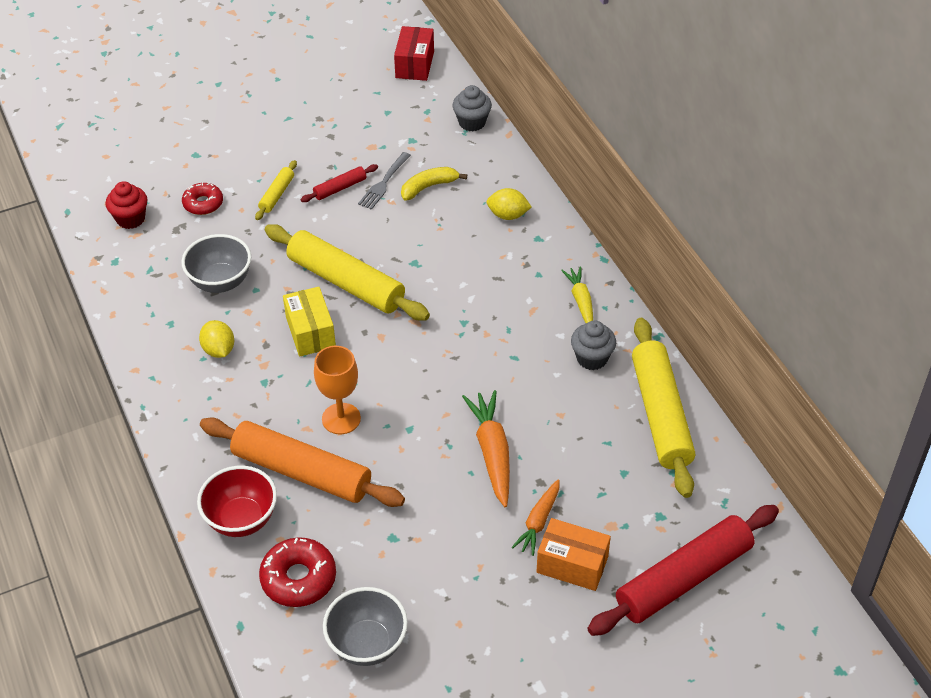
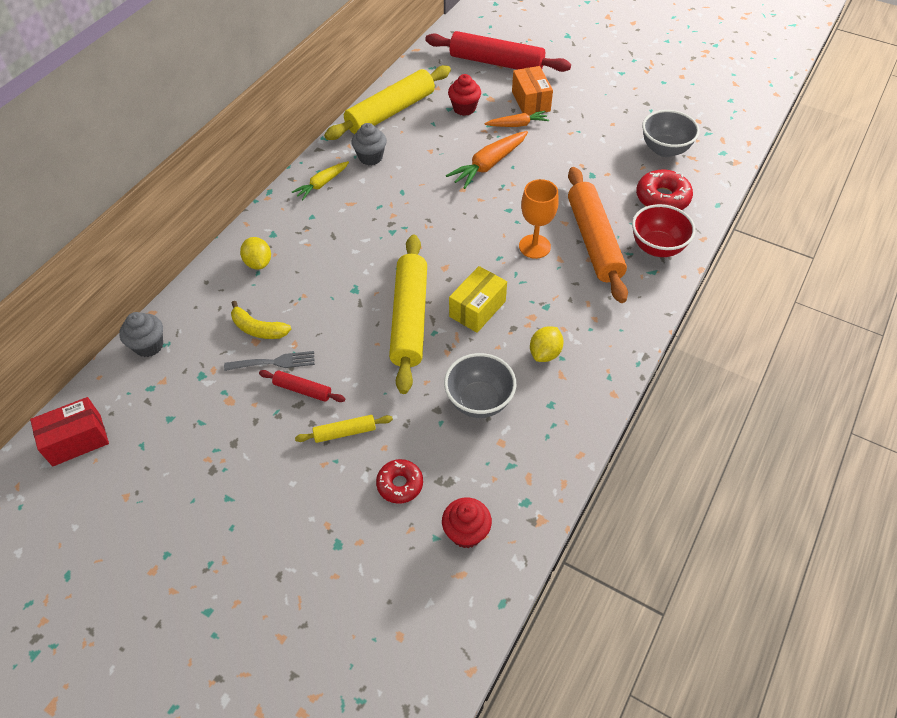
camera: 125 degrees left, 5 degrees up
(612, 488) = (464, 108): none -> red cupcake

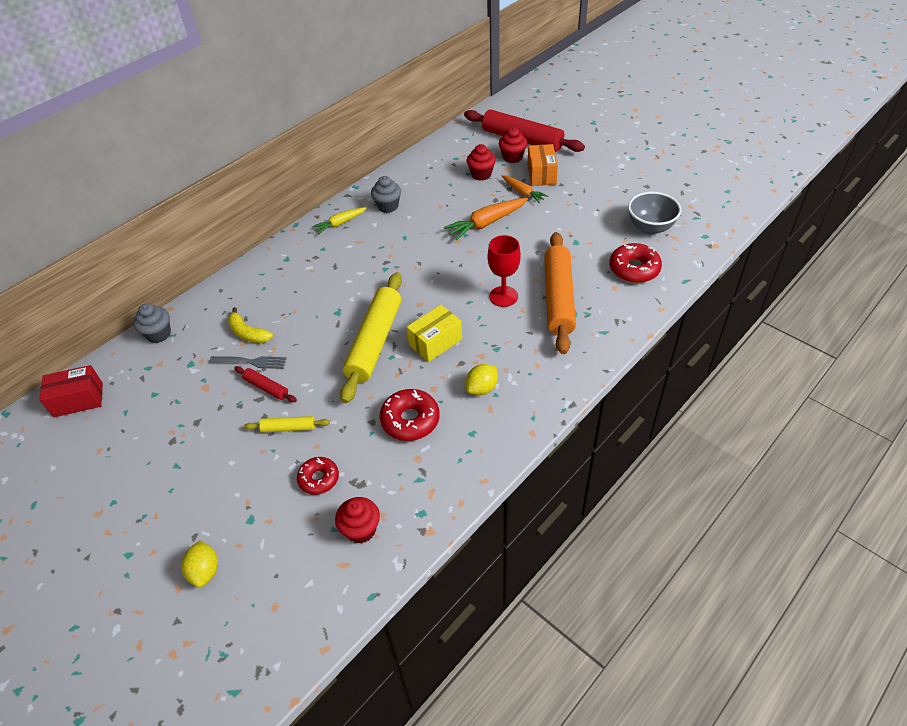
camera: 15 degrees right, 5 degrees down
(258, 263) = (267, 280): yellow lemon -> yellow lemon (205, 571)
(390, 112) = (417, 171): yellow rolling pin -> none
(479, 401) = (410, 420): grey bowl -> red donut
(492, 85) = (512, 157): none -> red cupcake
(517, 125) = (523, 193): orange carrot -> orange carrot turned 45 degrees clockwise
(534, 246) = (503, 296): orange goblet -> red goblet
(657, 247) = (615, 311): red bowl -> none

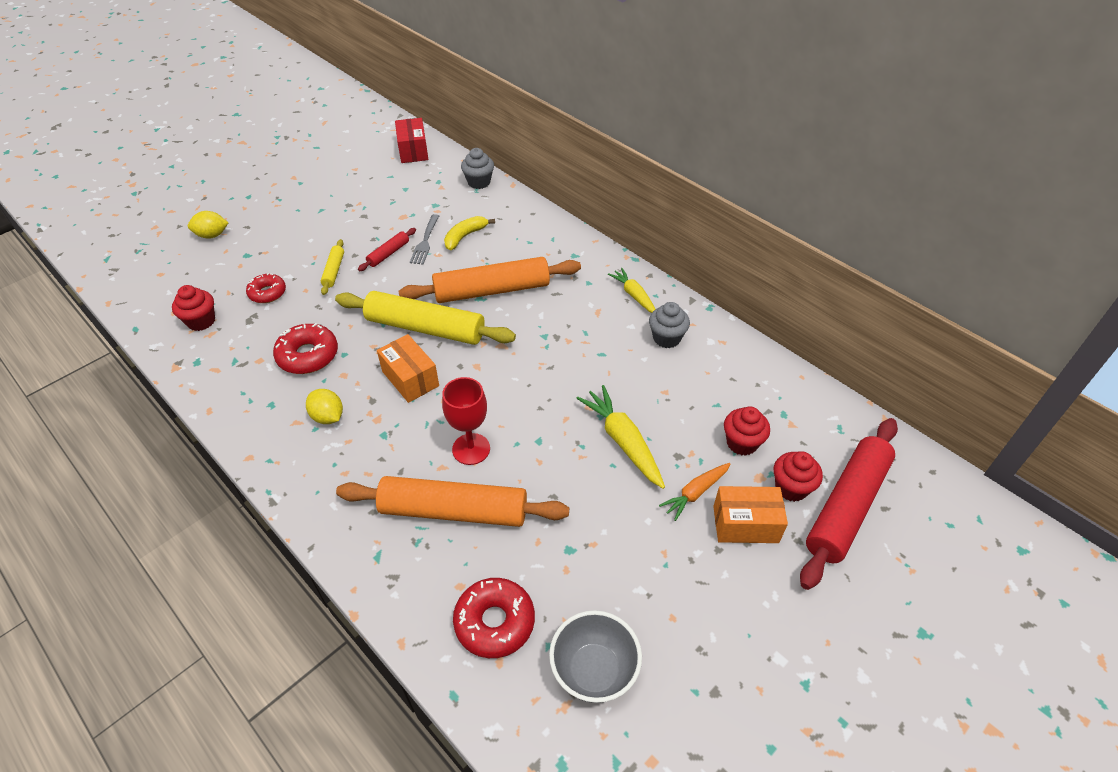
camera: 90 degrees right, 0 degrees up
(328, 305) = (492, 290): none -> orange rolling pin
(435, 342) = (410, 378): yellow box -> orange box
(486, 223) = (623, 441): orange carrot -> yellow carrot

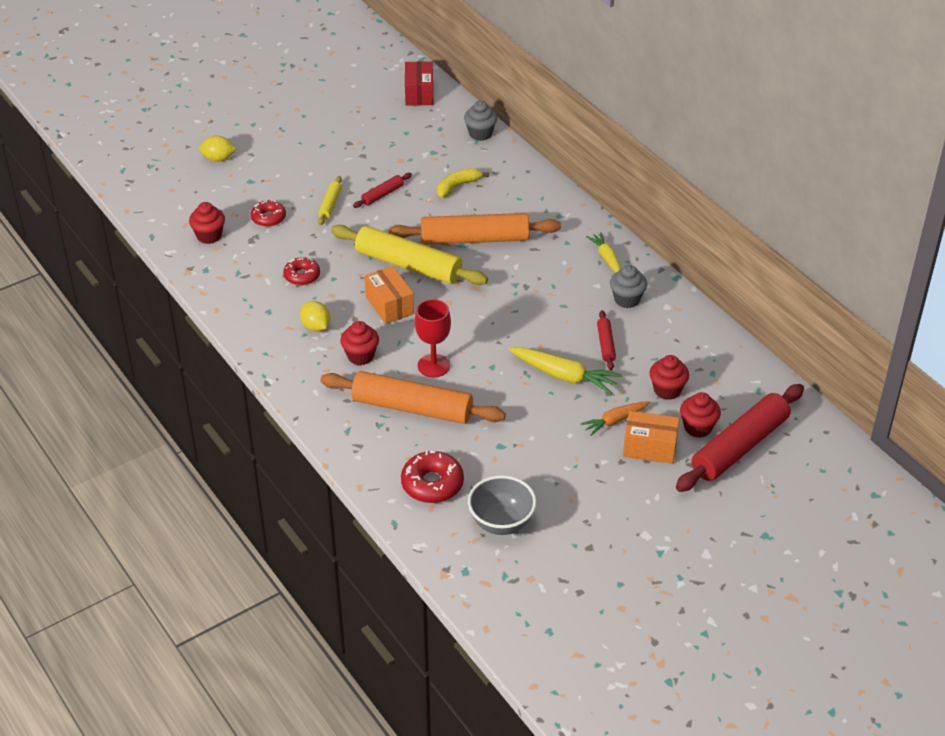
camera: 10 degrees right, 5 degrees down
(308, 355) = (302, 276): red donut -> red donut, size x0.66
(384, 448) = (360, 356): none -> red cupcake
(425, 241) = (419, 187): grey fork -> none
(623, 441) = (564, 376): yellow carrot -> yellow carrot turned 135 degrees clockwise
(659, 394) = (606, 344): none -> red rolling pin

